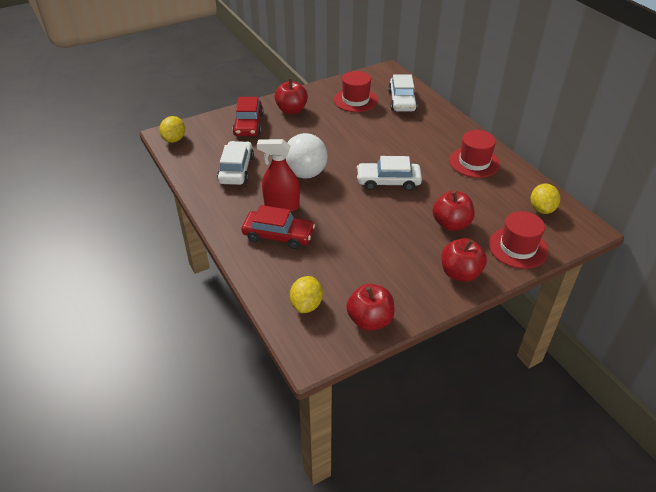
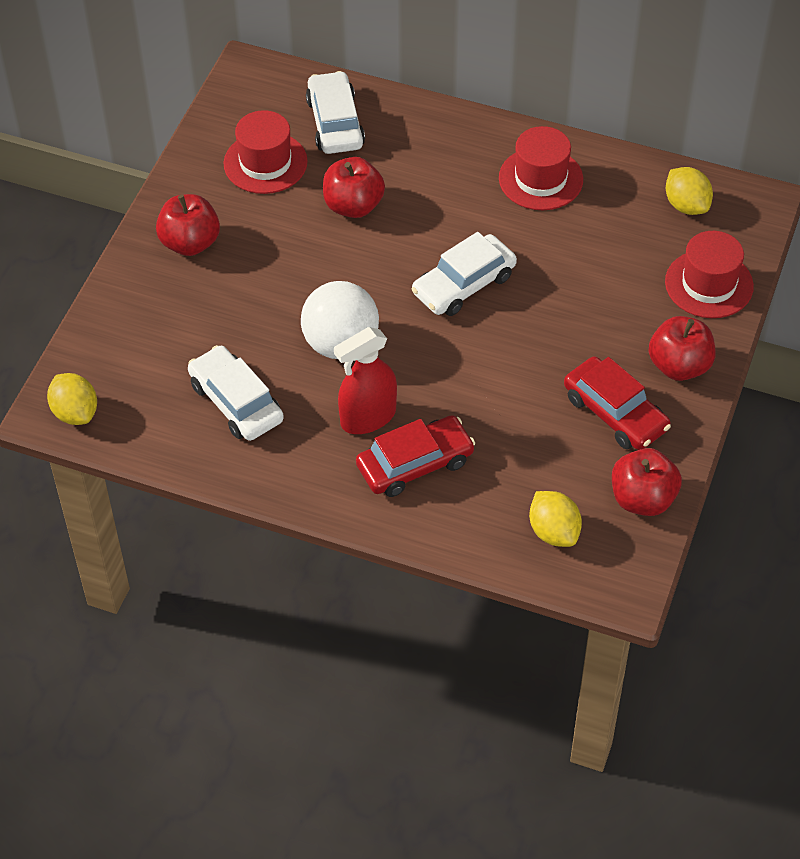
camera: 40 degrees left, 10 degrees up
(248, 124) = (156, 311): red car -> red car (615, 413)
(402, 101) = (335, 123): white car -> white car turned 150 degrees counterclockwise
(451, 224) = (604, 301): red apple -> red apple (353, 206)

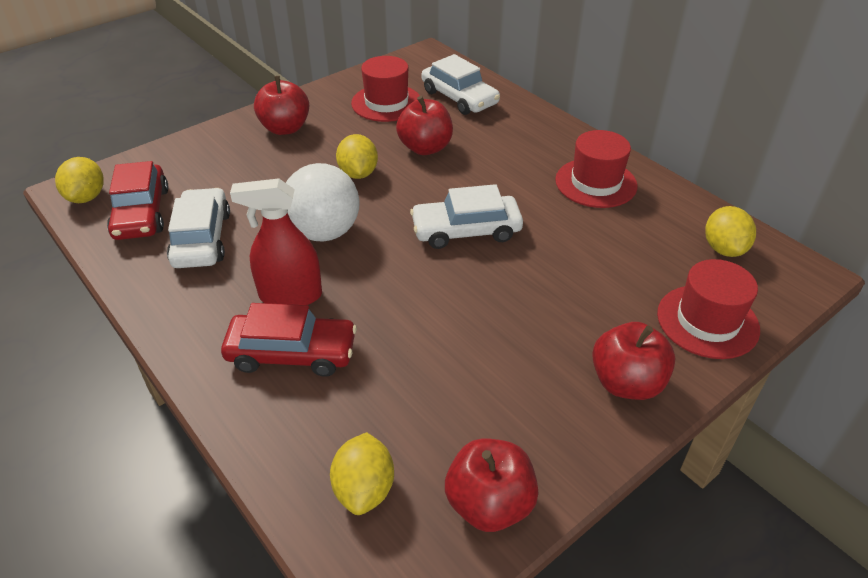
camera: 30 degrees right, 10 degrees down
(315, 266) = (358, 173): none -> yellow lemon
(335, 123) = (459, 97): white car -> white car turned 120 degrees clockwise
(615, 413) = (524, 397): red car -> red car (141, 213)

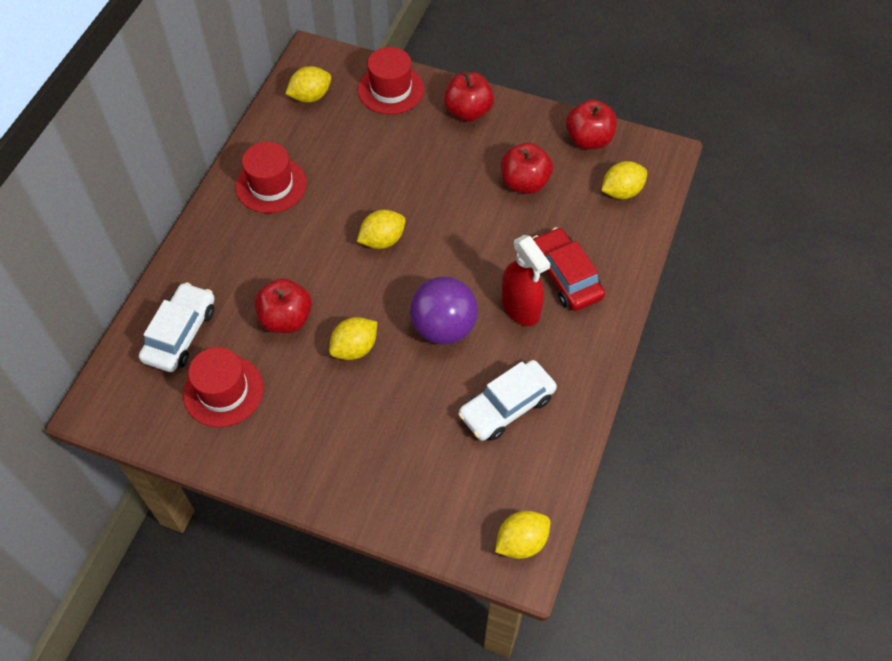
camera: 120 degrees left, 15 degrees up
(141, 213) = (510, 477): red car -> none
(285, 128) = (319, 452): red apple -> red apple (524, 183)
(324, 232) = (443, 328): white ball -> purple ball
(466, 230) = (382, 240): white car -> yellow lemon

